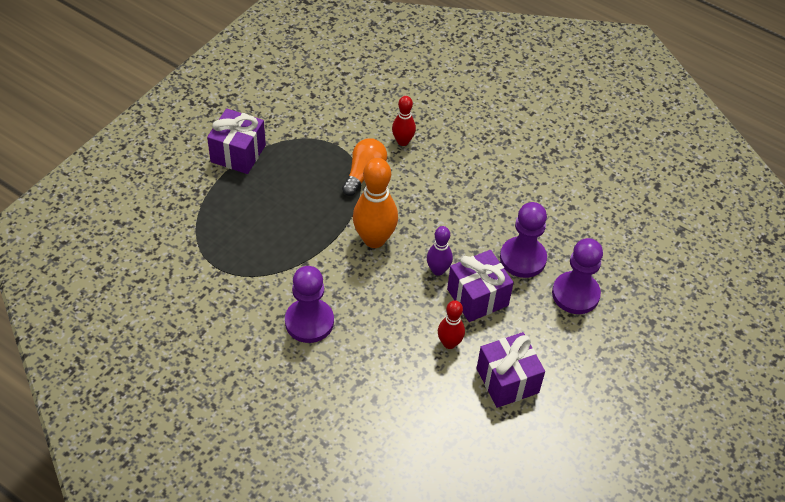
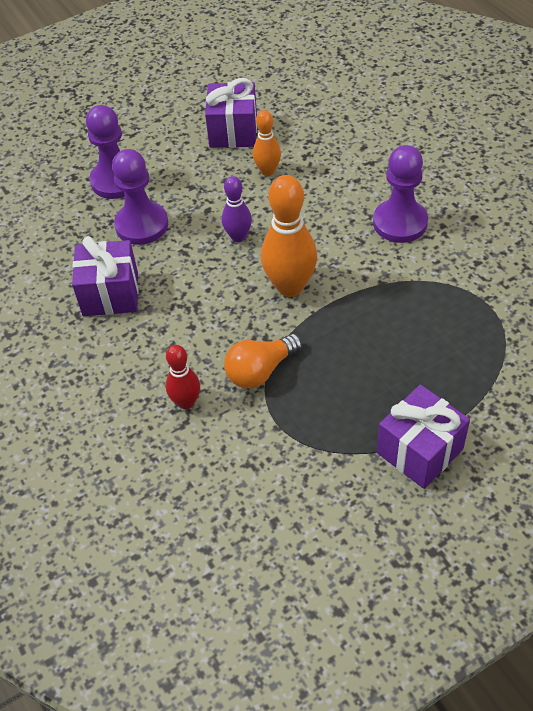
camera: 150 degrees left, 0 degrees up
(449, 343) = (268, 171): red bowling pin -> orange bowling pin
(477, 297) = (214, 202): purple gift -> purple gift (110, 294)

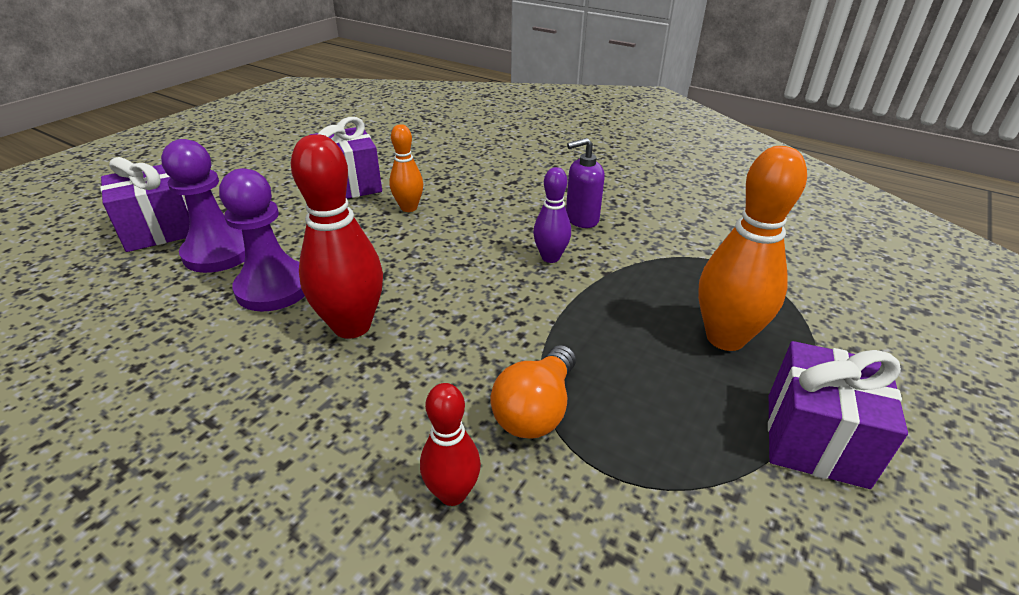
camera: 30 degrees left, 15 degrees down
(110, 294) = (257, 378): purple gift -> purple gift (158, 230)
(179, 273) = (352, 326): none -> red bowling pin
(238, 237) = (410, 271): purple bowling pin -> purple bowling pin (550, 257)
(290, 286) = (507, 303): orange bowling pin -> orange bowling pin (725, 338)
(400, 223) = (581, 219): purple pawn -> purple soap dispenser

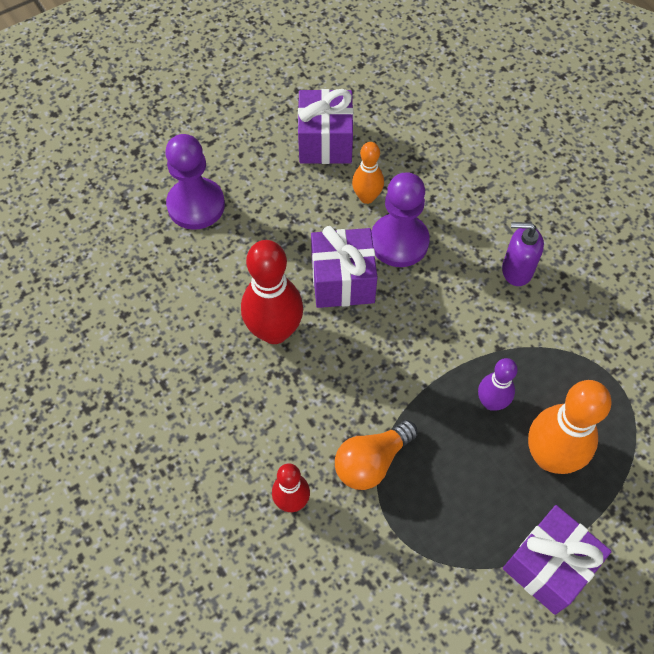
camera: 25 degrees right, 25 degrees up
(158, 230) = (154, 156): purple gift -> purple gift (342, 281)
(274, 288) = (229, 266): purple pawn -> purple pawn (399, 242)
(550, 257) = (461, 312): purple bowling pin -> purple bowling pin (491, 402)

